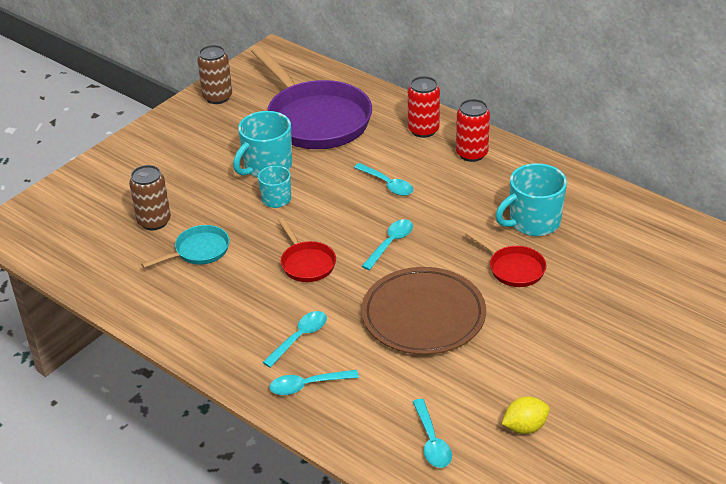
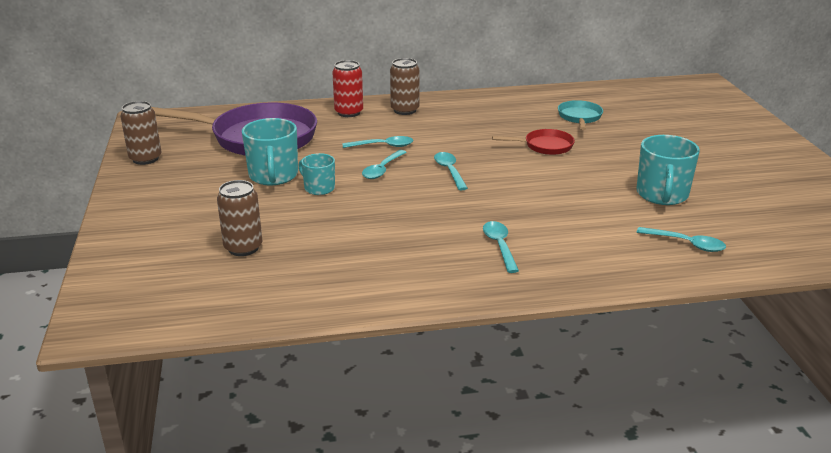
camera: 50 degrees left, 10 degrees down
(199, 251) = (320, 244): turquoise pan -> turquoise pan (579, 117)
(306, 263) = (417, 208): red pan -> none
(307, 385) = (560, 266): turquoise spoon -> turquoise spoon (382, 170)
(423, 316) = (547, 192): brown plate -> none
(471, 154) = (405, 110): red can -> brown can
(525, 427) = (710, 207): yellow lemon -> none
(533, 222) = (508, 122): turquoise mug -> turquoise mug (662, 195)

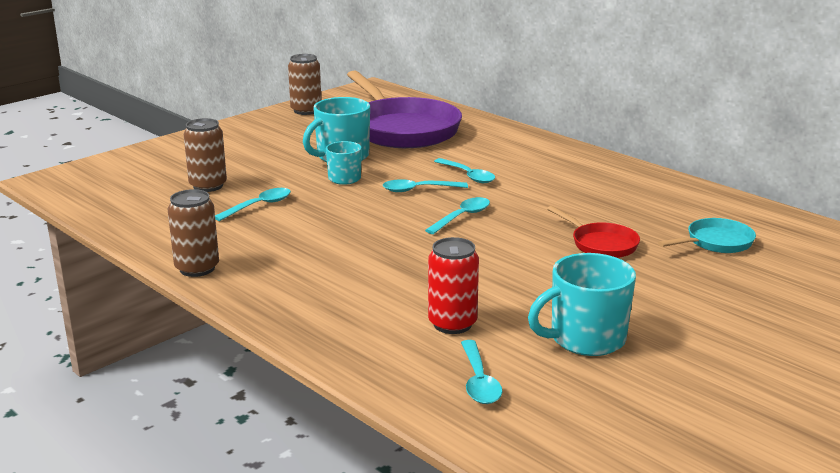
camera: 55 degrees right, 5 degrees down
(349, 112) = (514, 142): red can -> red can (452, 324)
(405, 110) = (564, 160): brown can -> brown can (197, 268)
(499, 246) = (339, 281): turquoise spoon -> turquoise spoon (259, 206)

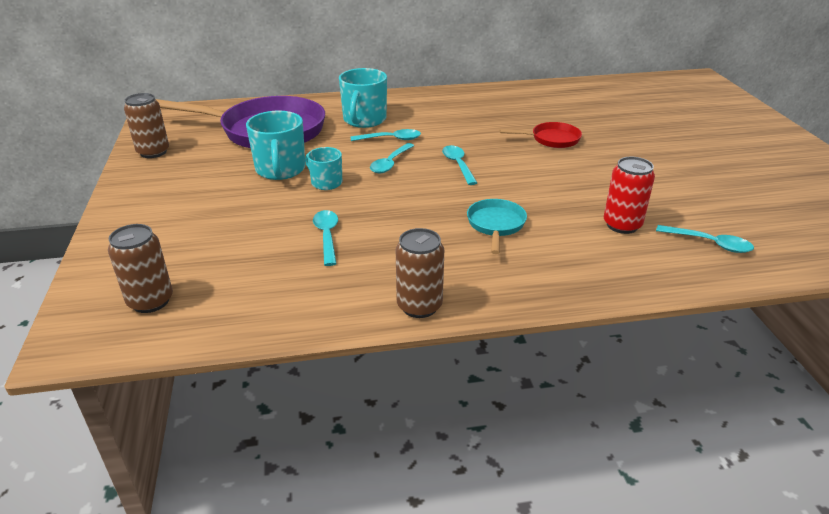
camera: 55 degrees left, 10 degrees up
(208, 186) = (245, 248): brown can -> brown can (150, 301)
(585, 339) = (676, 190): turquoise mug -> turquoise mug (364, 120)
(716, 242) = (583, 111): turquoise pan -> turquoise pan (495, 225)

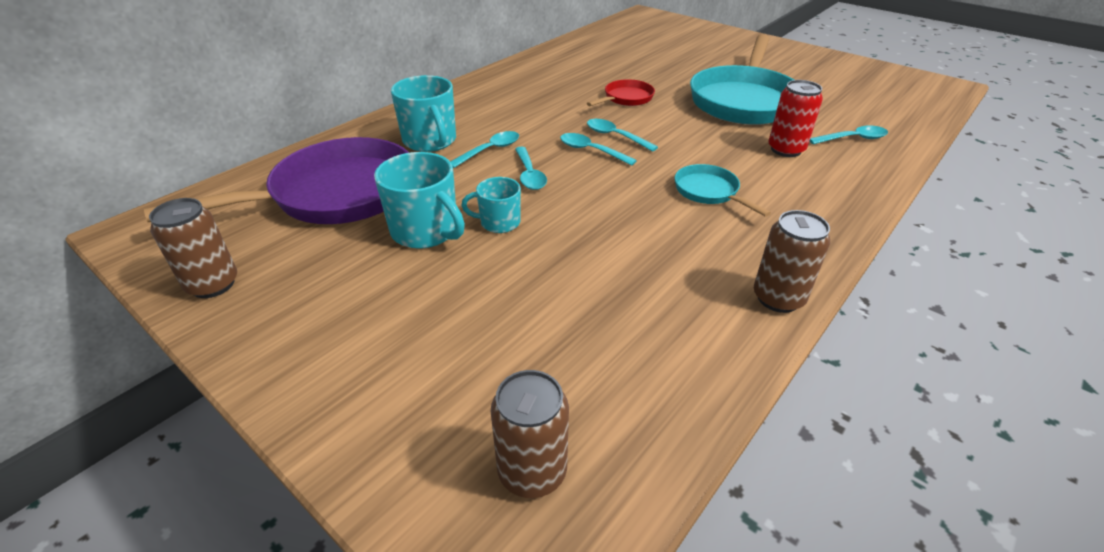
camera: 40 degrees left, 5 degrees up
(327, 236) = (593, 278): turquoise spoon -> turquoise spoon (615, 136)
(658, 176) = (744, 100): none -> turquoise pan

